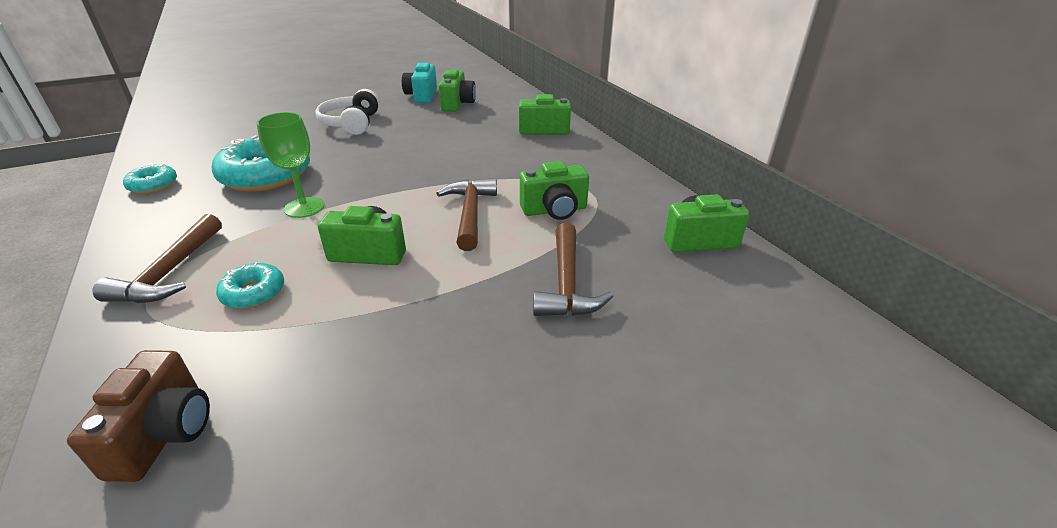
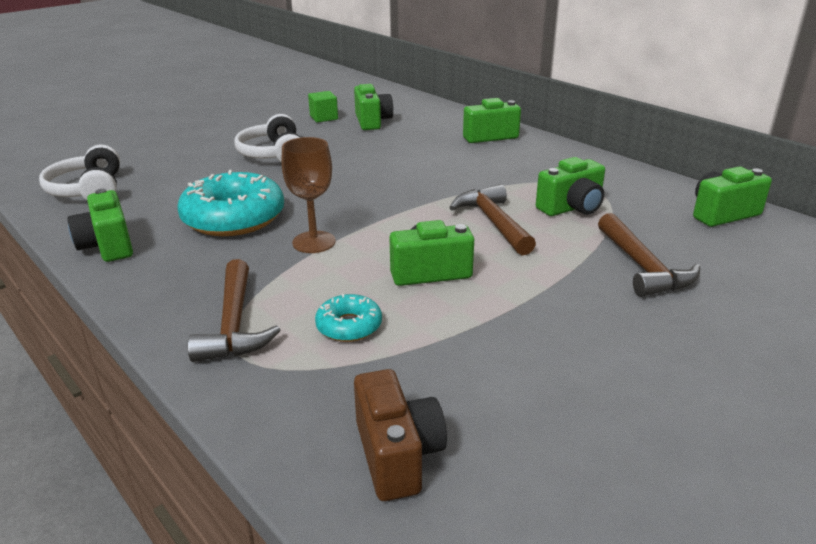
camera: 15 degrees left, 5 degrees down
(153, 185) = (107, 246): turquoise donut -> green camera
(189, 136) = (89, 190): none -> white headphones
(304, 207) = (314, 242): green goblet -> brown goblet
(422, 96) = (324, 117): turquoise camera -> green cube

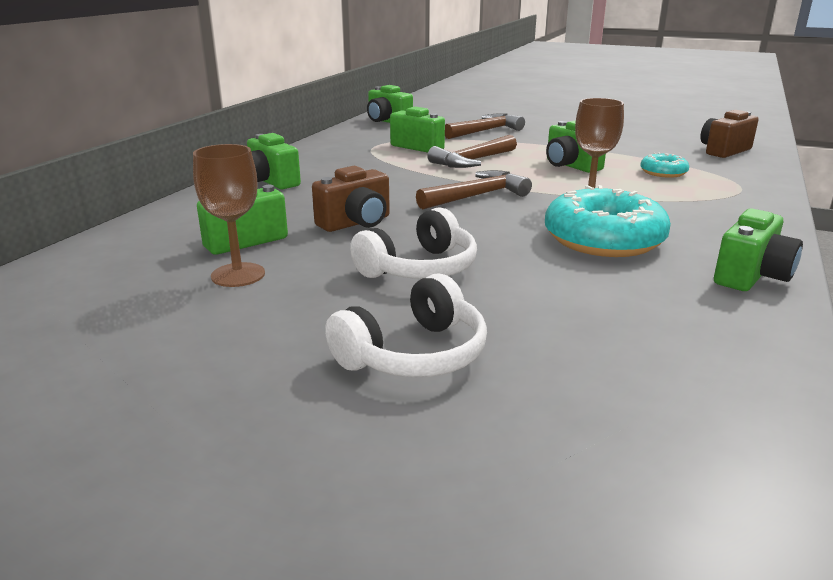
camera: 115 degrees left, 5 degrees down
(89, 190) = (693, 356): white headphones -> white headphones (414, 354)
(234, 324) = (724, 197): brown hammer -> brown hammer (477, 196)
(324, 117) = (238, 275): green cube -> brown goblet
(367, 150) = (356, 223): none -> brown camera

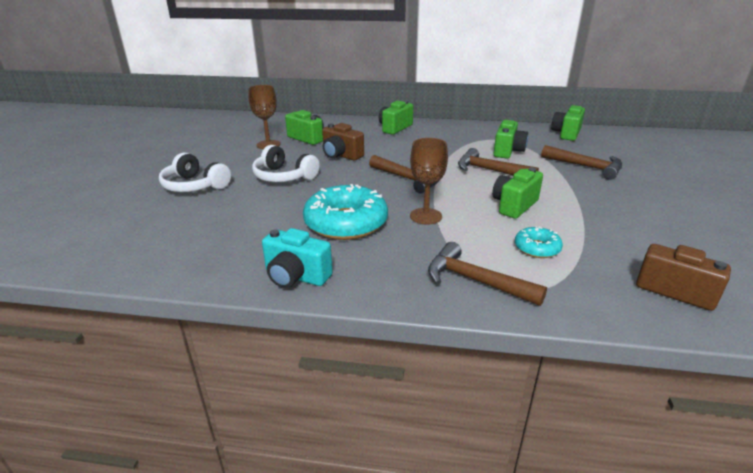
camera: 75 degrees right, 5 degrees up
(730, 200) = (475, 281): none -> brown hammer
(751, 276) = (296, 277): green camera -> turquoise camera

